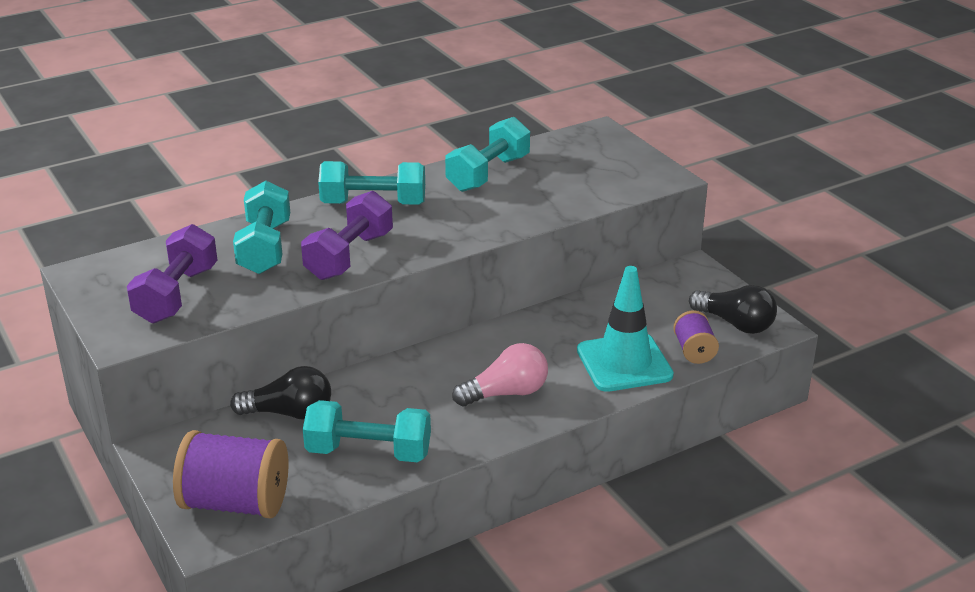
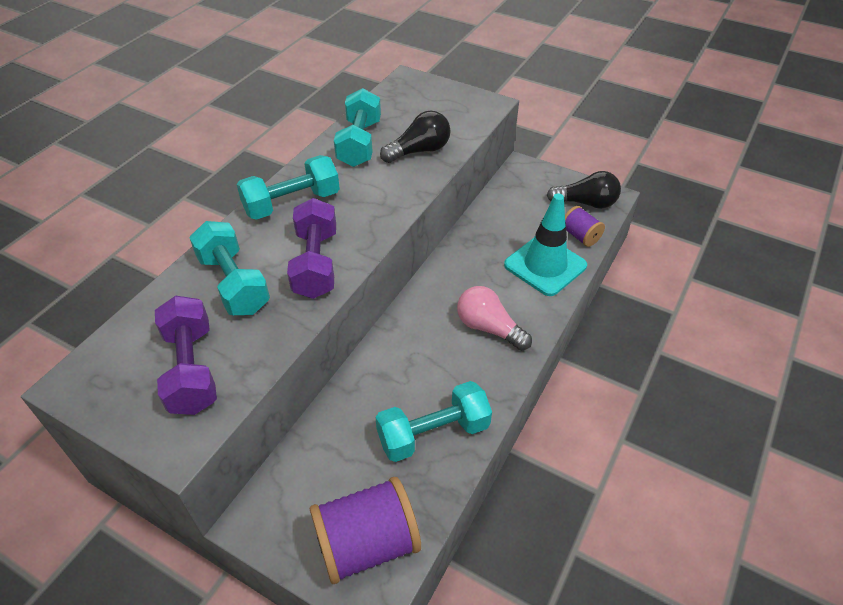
camera: 30 degrees left, 15 degrees up
(289, 413) = (339, 425): black light bulb -> black light bulb (419, 151)
(506, 393) = (489, 328): pink light bulb -> pink light bulb turned 90 degrees counterclockwise

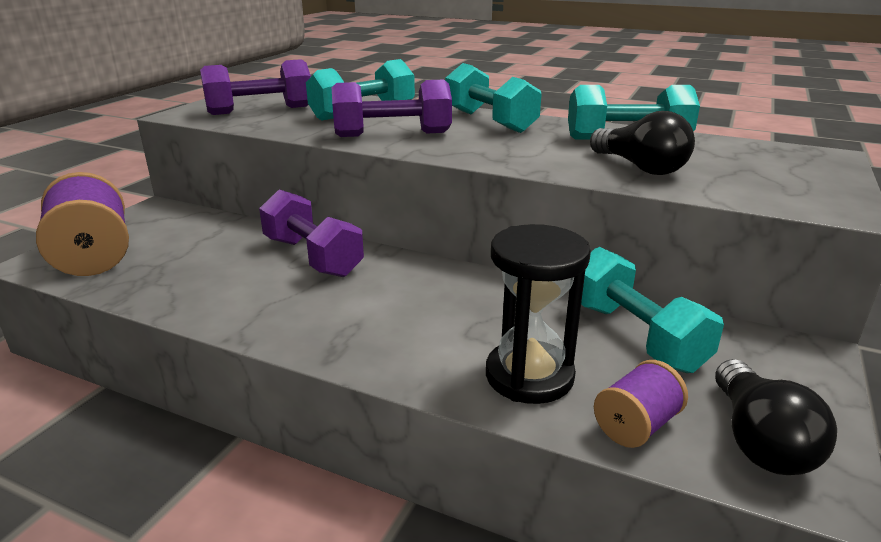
camera: 85 degrees right, 20 degrees down
(393, 367) = (312, 257): none -> purple dumbbell
(433, 433) = (207, 284): turquoise dumbbell -> turquoise dumbbell (635, 335)
(489, 328) = (375, 319): pink light bulb -> none
(545, 265) = (529, 376): turquoise traffic cone -> black hourglass

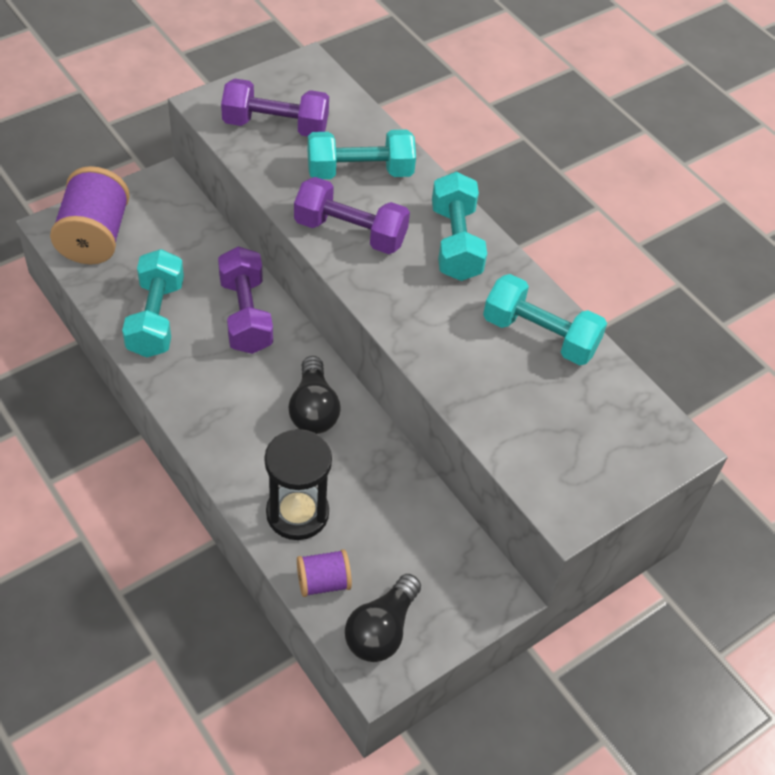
camera: 25 degrees right, 25 degrees up
(635, 335) = (399, 517): turquoise dumbbell -> turquoise dumbbell (156, 318)
(640, 167) = (493, 387): black light bulb -> black light bulb (313, 409)

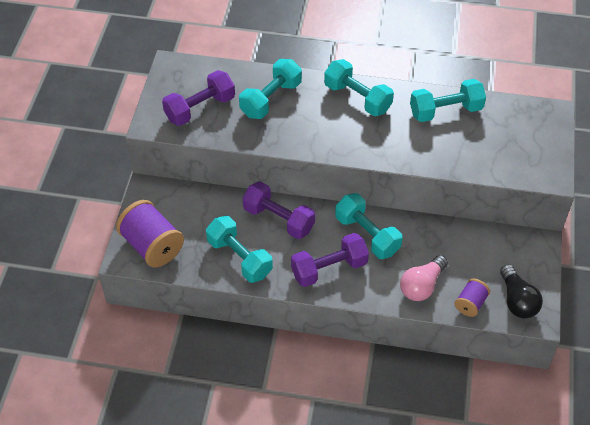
camera: 40 degrees left, 0 degrees up
(297, 513) = (422, 286): black hourglass -> pink light bulb
(313, 409) = (367, 235): black light bulb -> turquoise dumbbell
(350, 232) = (307, 132): purple dumbbell -> purple dumbbell (329, 269)

